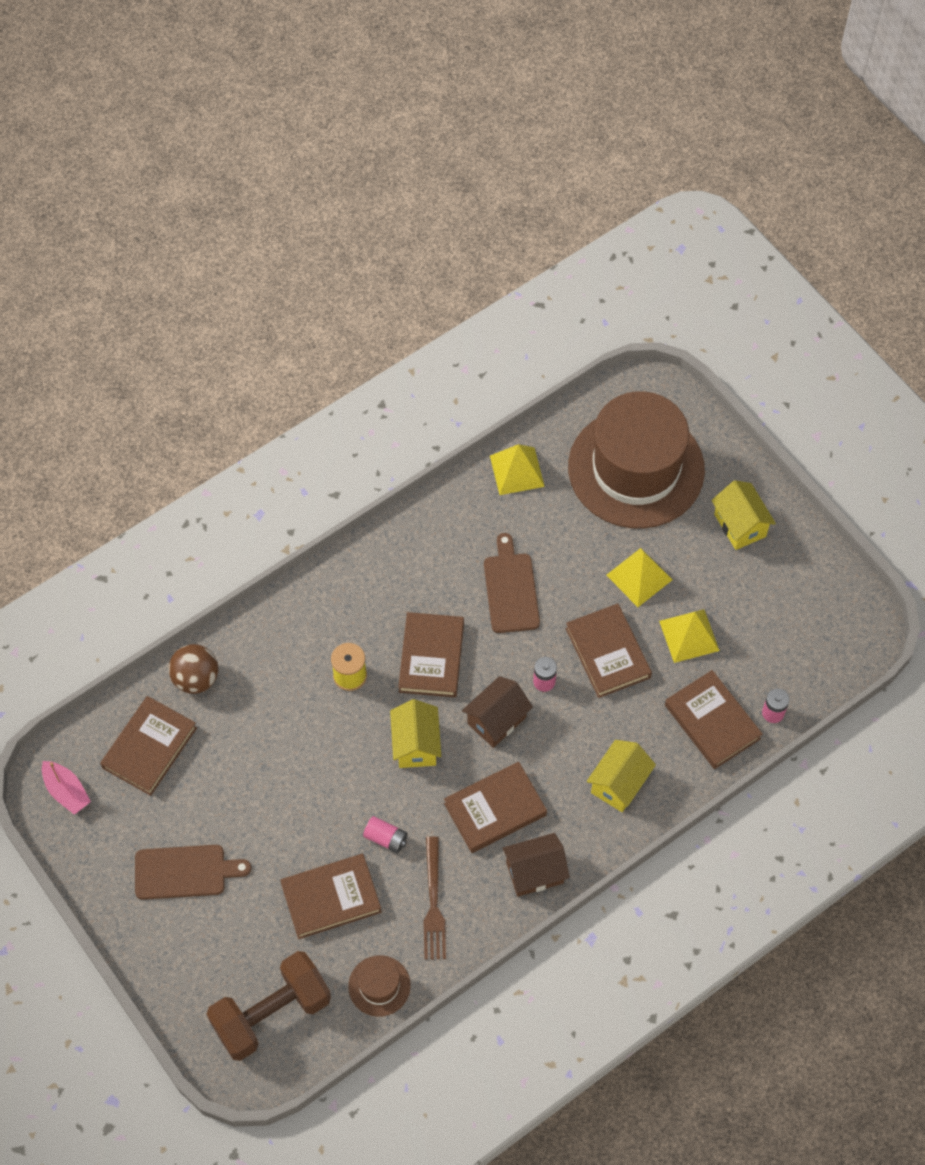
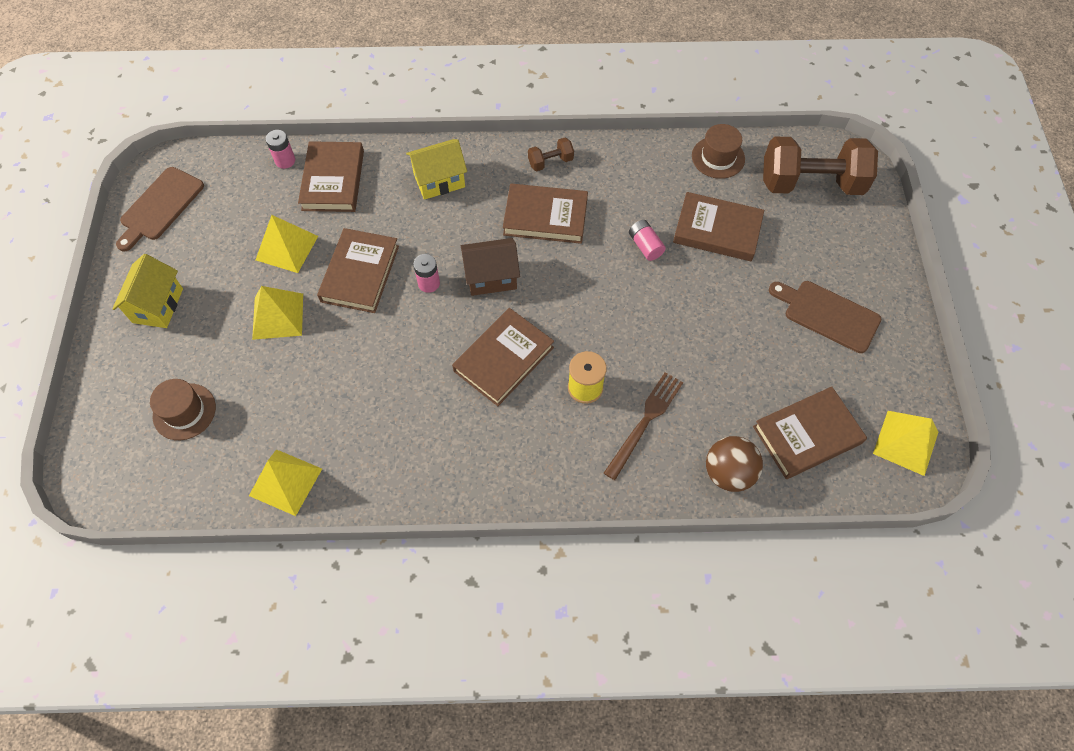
camera: 145 degrees left, 0 degrees up
(66, 791) = (905, 442): pink boat -> yellow pyramid
(416, 744) = (570, 298): yellow house -> none
(433, 903) = (640, 184): brown fork -> brown fork (645, 422)
(511, 589) = (389, 374): brown cutting board -> brown cutting board (160, 206)
(534, 872) = (550, 162): brown house -> brown dumbbell
(636, 468) = (184, 411): brown hat -> brown hat, size x0.41

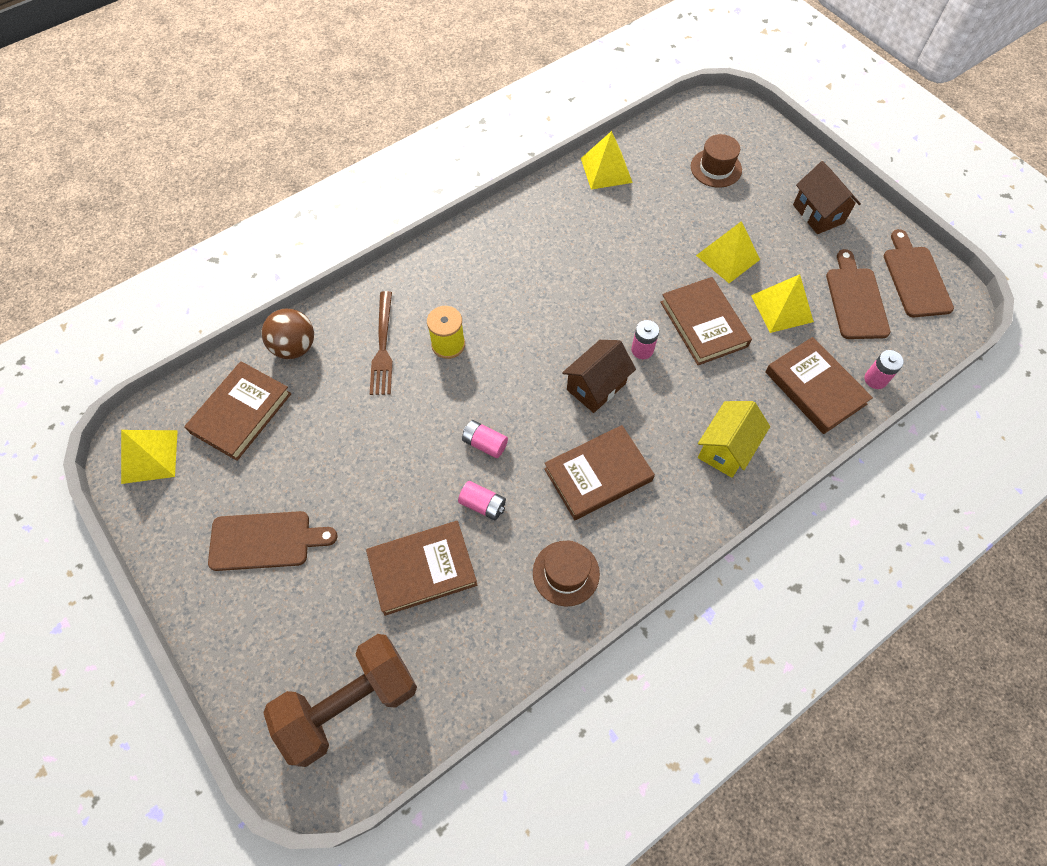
camera: 145 degrees right, 0 degrees up
(158, 305) = (818, 214): yellow house -> brown house
(225, 219) = (855, 300): none -> brown cutting board
(504, 359) = (529, 328): brown book -> none
(550, 162) = (643, 541): brown dumbbell -> none
(613, 287) = (485, 443): none -> pink battery
(718, 157) = (474, 670): brown hat -> brown hat (566, 573)

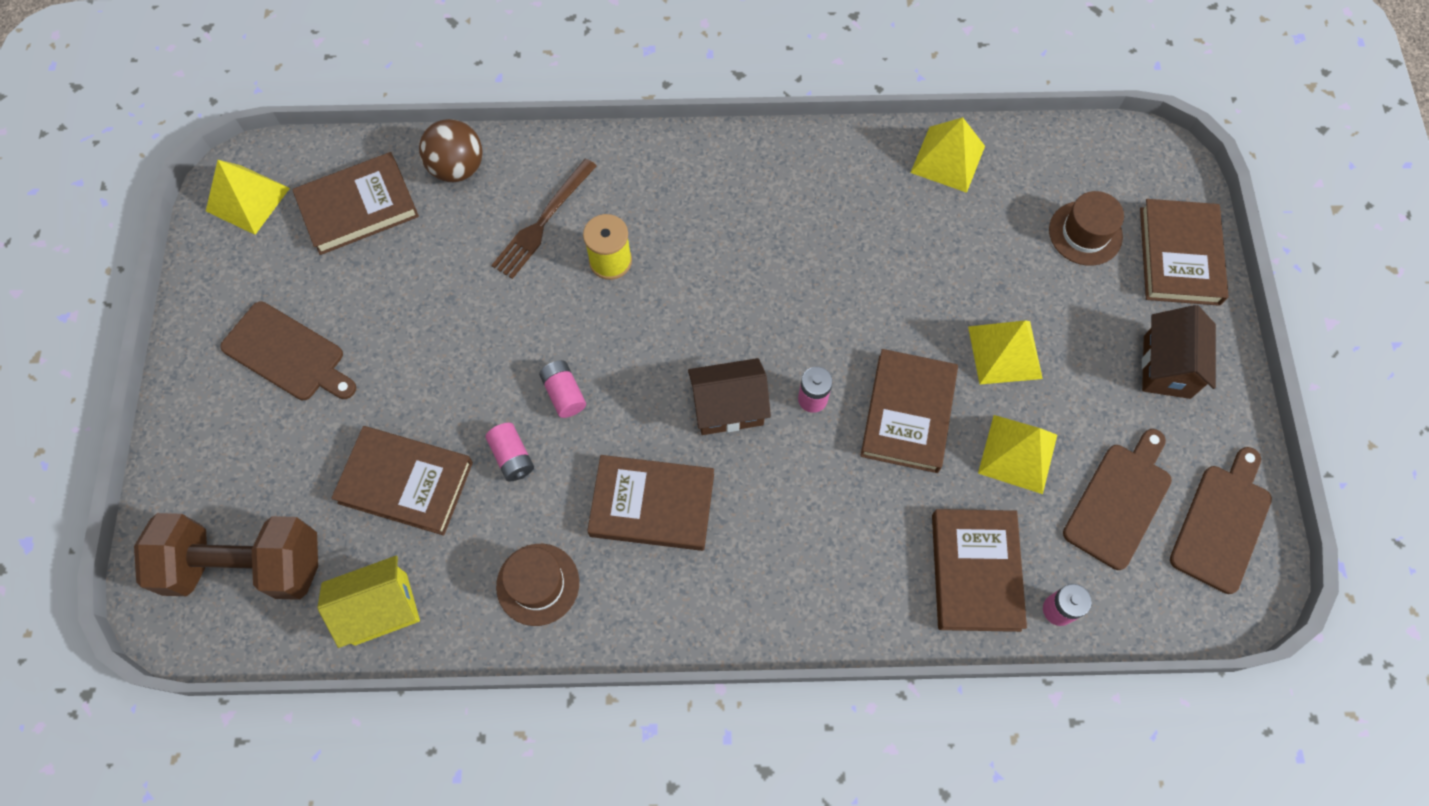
camera: 35 degrees right, 5 degrees up
(726, 449) = (813, 570): yellow house -> yellow house (381, 609)
(774, 152) = (1179, 256): none -> brown book

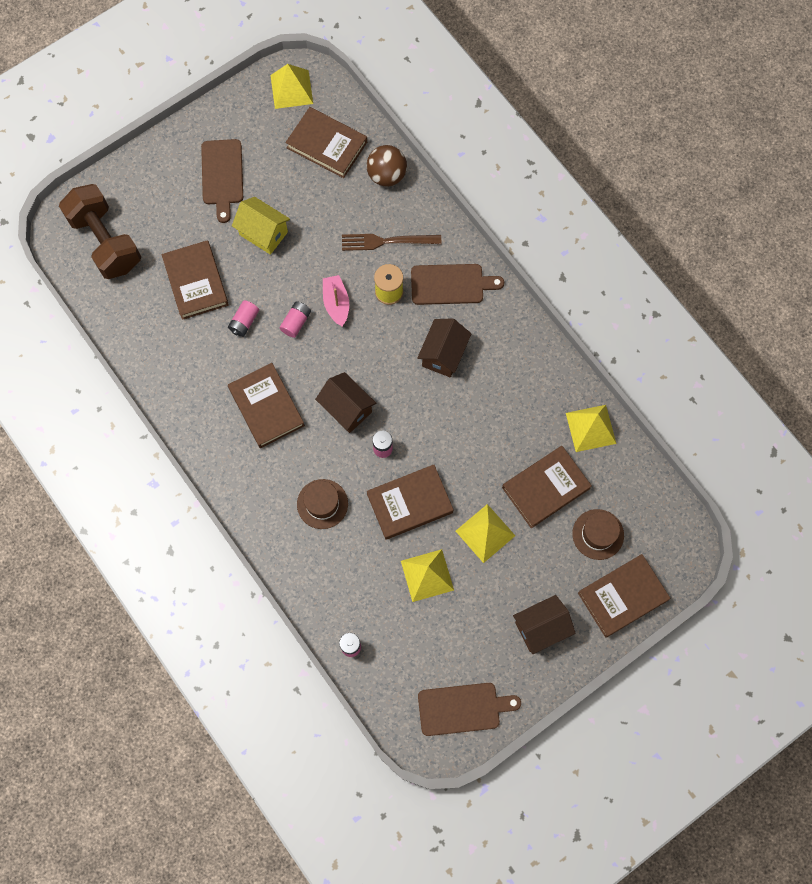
camera: 55 degrees right, 5 degrees up
(381, 609) = (127, 318): yellow house -> yellow house (263, 233)
(538, 584) = (188, 381): brown hat -> brown hat (322, 504)
(577, 330) = (336, 303): none -> pink boat
(740, 253) = (443, 354): none -> brown house
(975, 571) = (343, 592): brown book -> brown book (545, 488)
(1119, 501) = (437, 645): brown cutting board -> brown cutting board (451, 284)

